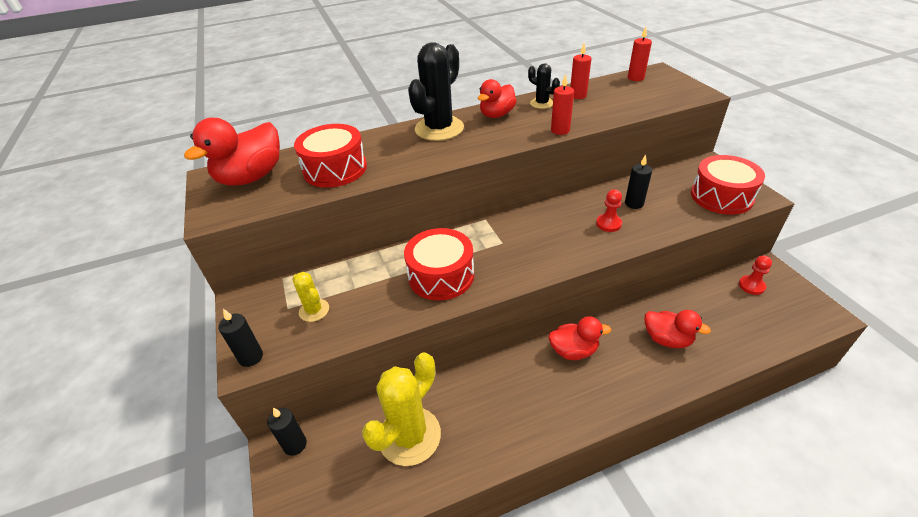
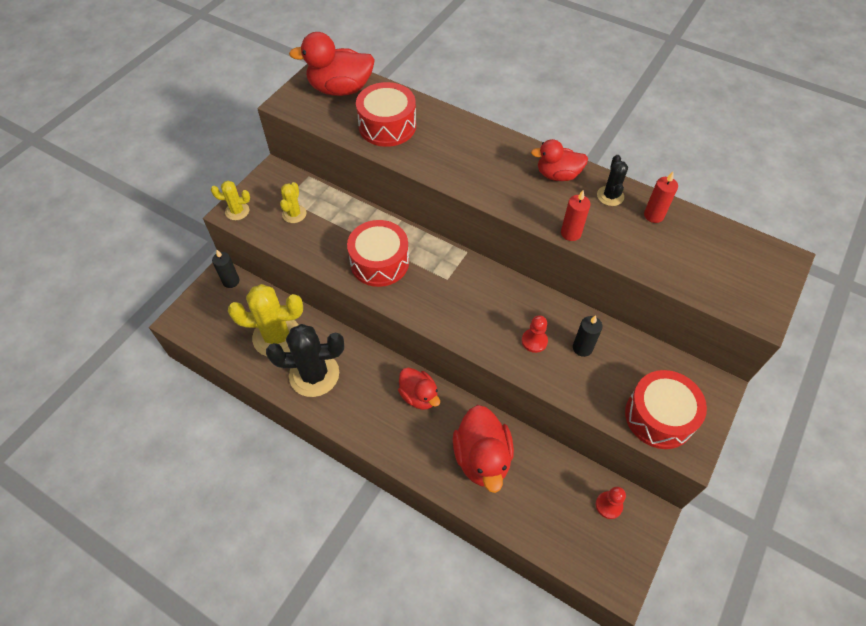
camera: 50 degrees right, 15 degrees up
(251, 357) = (237, 211): black candle -> yellow cactus
(439, 129) = (498, 150): black cactus -> black cactus (314, 374)
(635, 78) = (743, 245): red candle -> none
(667, 339) = (482, 458): red duck -> red duck, size x1.58

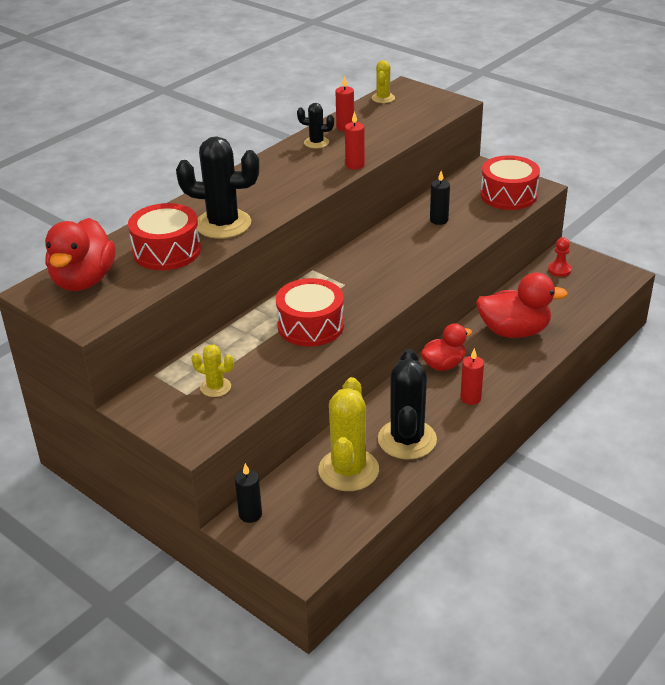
camera: 80 degrees left, 20 degrees down
(237, 211) = (192, 437): yellow cactus -> yellow cactus (383, 98)
(372, 422) = (470, 398): none -> red candle
(435, 153) = (223, 224): none -> black cactus
(534, 341) = (428, 243): red pawn -> none
(557, 175) = (281, 163): red duck -> none

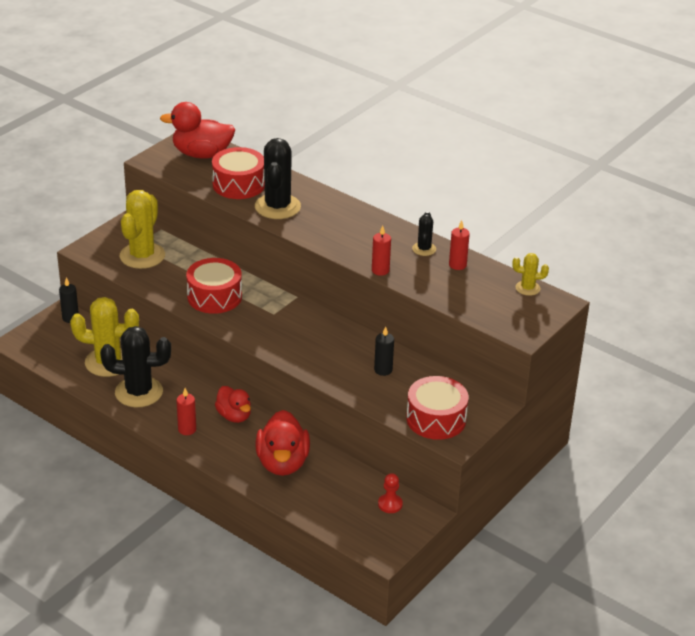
camera: 85 degrees right, 0 degrees up
(215, 387) = (142, 256): yellow cactus -> yellow cactus, size x1.98

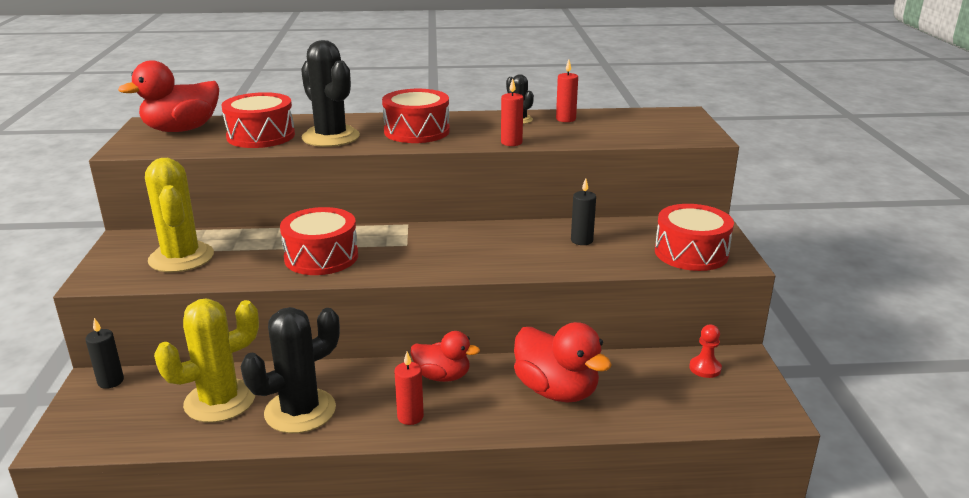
camera: 40 degrees left, 10 degrees down
(338, 227) = (416, 131): none -> red drum
(527, 288) = (645, 113): yellow cactus -> none

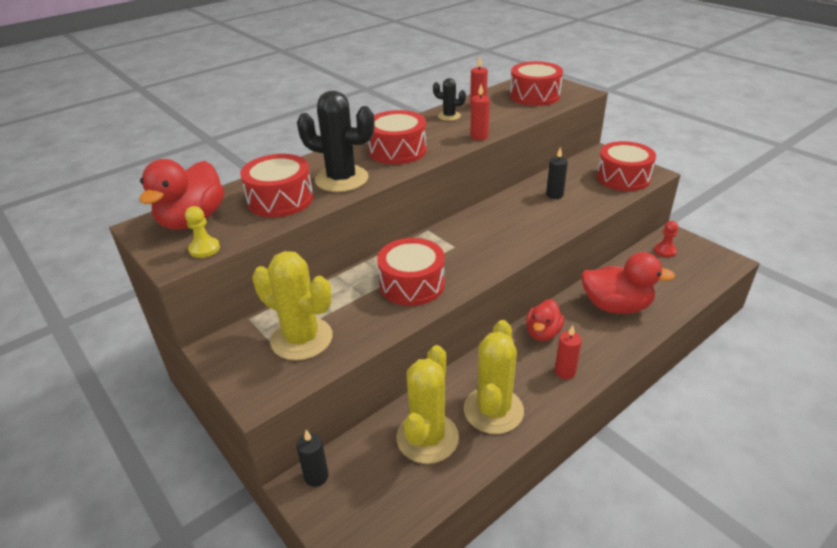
camera: 35 degrees left, 10 degrees up
(154, 148) = (204, 249): none -> yellow pawn
(300, 411) = (493, 410): black cactus -> yellow cactus
(442, 376) = (542, 333): red duck -> red duck turned 135 degrees clockwise
(644, 127) = (534, 96): none -> red drum

